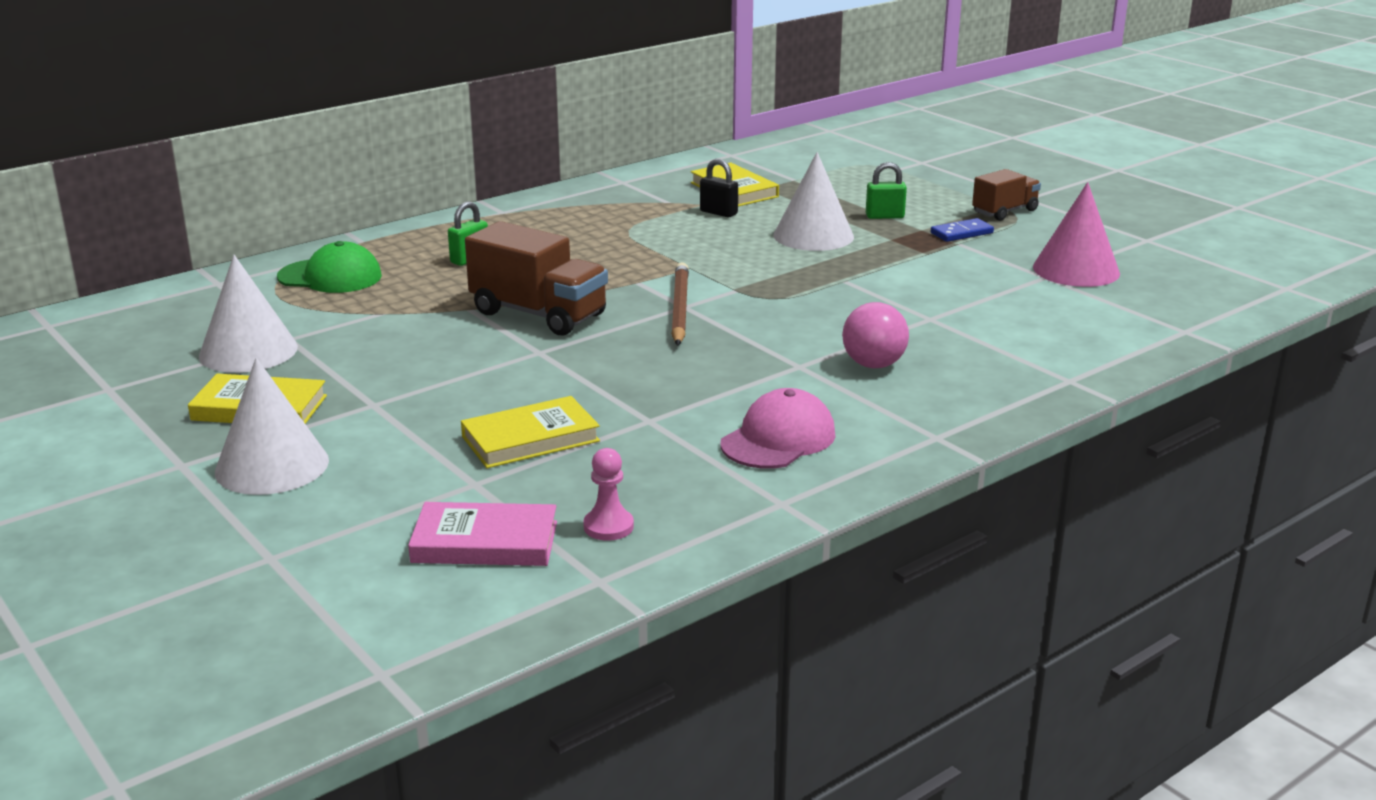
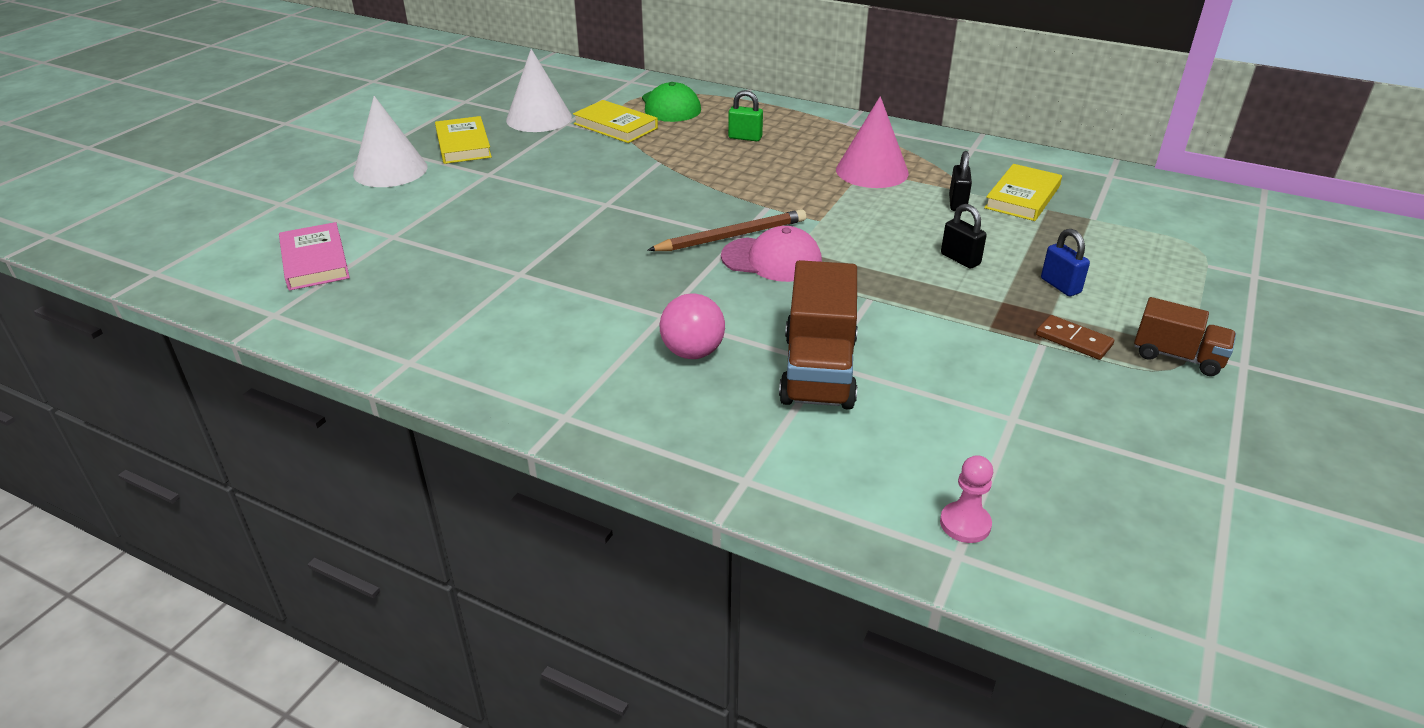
camera: 65 degrees right, 10 degrees up
(530, 439) = (465, 237): yellow book -> yellow book (615, 126)
(539, 314) = (671, 186): brown truck -> brown truck (818, 371)
(608, 526) = (348, 299): pink pawn -> pink pawn (965, 524)
(778, 439) = (517, 336): pink cap -> pink cap (772, 260)
(813, 235) = (960, 259): white cone -> black padlock
(884, 216) = (1060, 286): green padlock -> blue padlock
(962, 233) = (1073, 340): blue domino -> brown domino
(1076, 270) = (1058, 438): pink cone -> pink cone (872, 171)

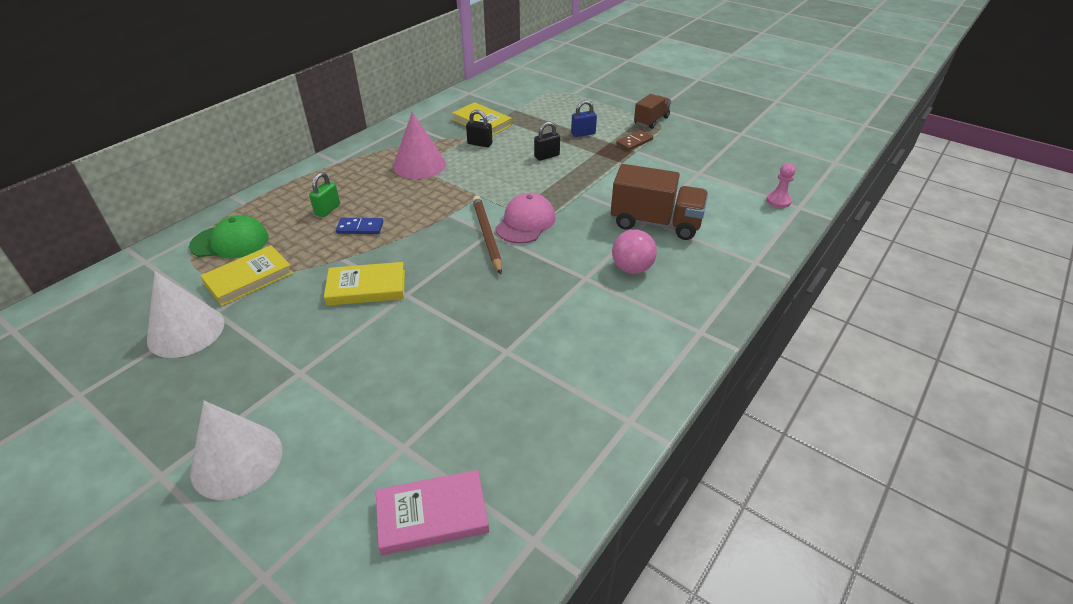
camera: 80 degrees left, 5 degrees up
(463, 144) = (210, 394): yellow book -> yellow book (366, 287)
(717, 160) = (360, 228): none -> blue domino

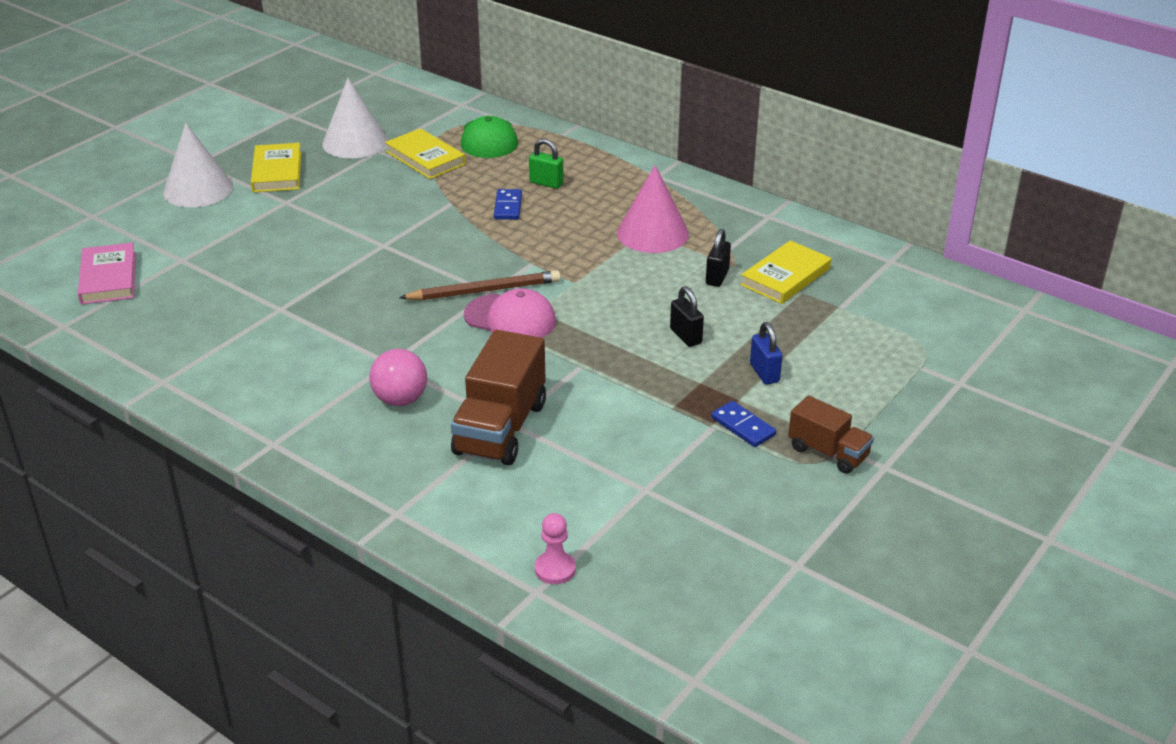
camera: 90 degrees right, 5 degrees down
(366, 287) = (399, 221): yellow book -> yellow book (277, 172)
(634, 142) = (743, 426): brown domino -> blue domino

